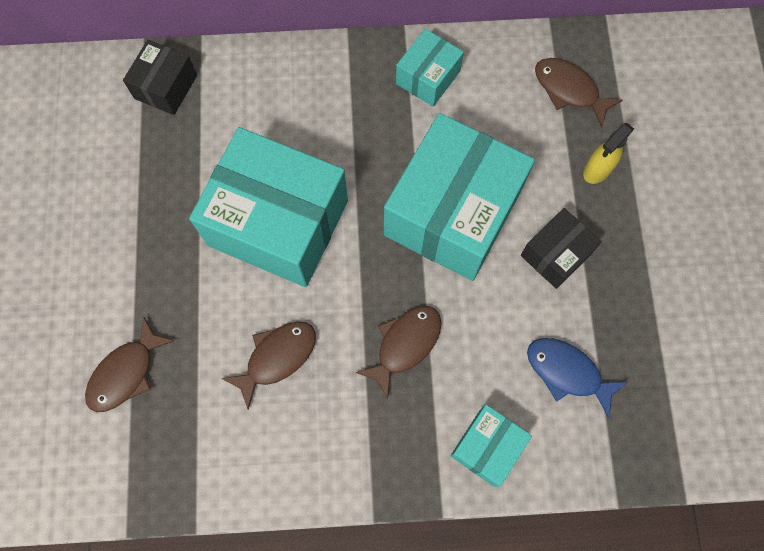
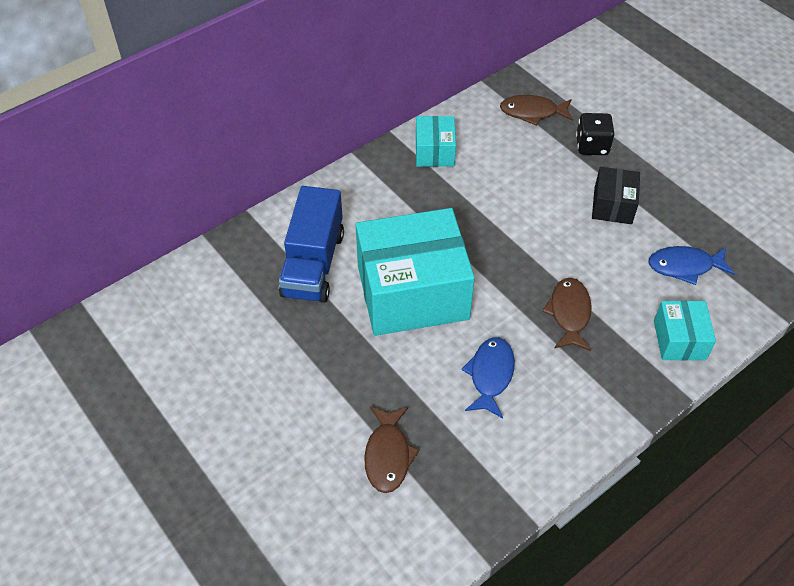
camera: 35 degrees left, 20 degrees down
(165, 87) = (248, 255): black box -> none
(214, 133) = (313, 264): none -> blue truck
(277, 358) = (490, 375): brown fish -> blue fish
(452, 213) = (526, 219): turquoise box -> none
(597, 170) = (592, 146): yellow spray bottle -> black dice

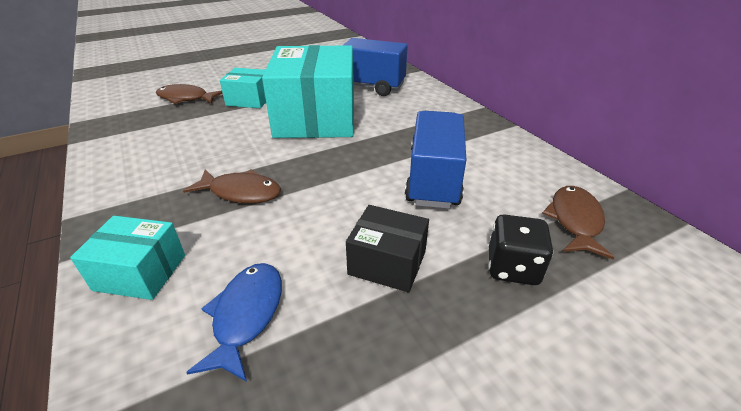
camera: 100 degrees right, 15 degrees down
(434, 152) = (488, 144): turquoise box -> turquoise box (249, 100)
(490, 375) = (210, 141): blue fish -> none
(503, 187) = (433, 177): none -> blue truck

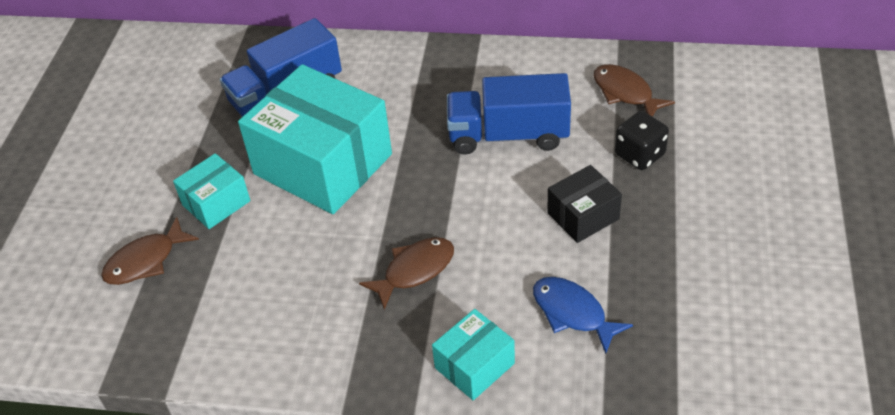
camera: 50 degrees left, 10 degrees up
(433, 177) = (508, 135): blue truck -> blue truck turned 45 degrees counterclockwise

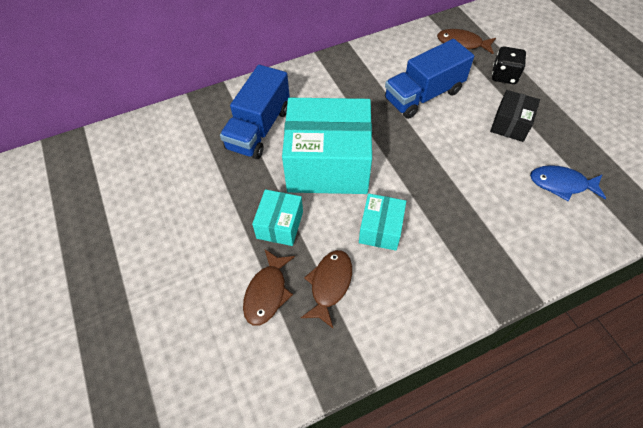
camera: 35 degrees left, 10 degrees up
(414, 270) = (451, 205): brown fish -> brown fish (329, 284)
(474, 365) = (543, 245): turquoise box -> turquoise box (380, 229)

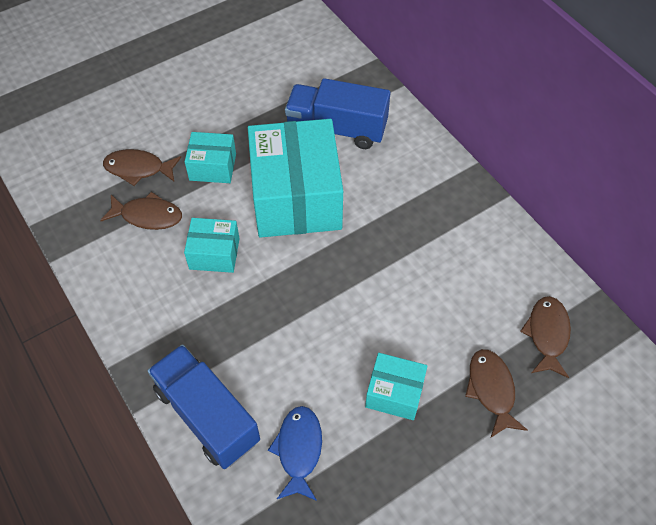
camera: 80 degrees right, 0 degrees up
(423, 95) = (426, 287): blue truck -> blue truck (207, 415)
(504, 76) = (491, 390): black dice -> brown fish
(510, 124) = (394, 393): black box -> turquoise box

